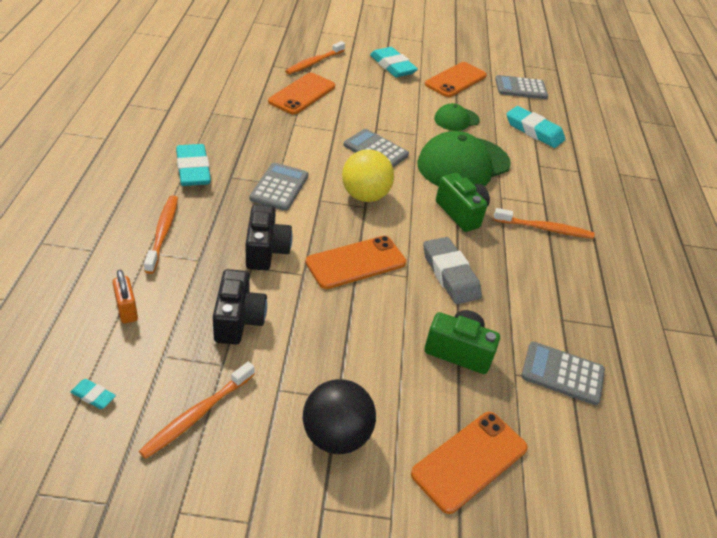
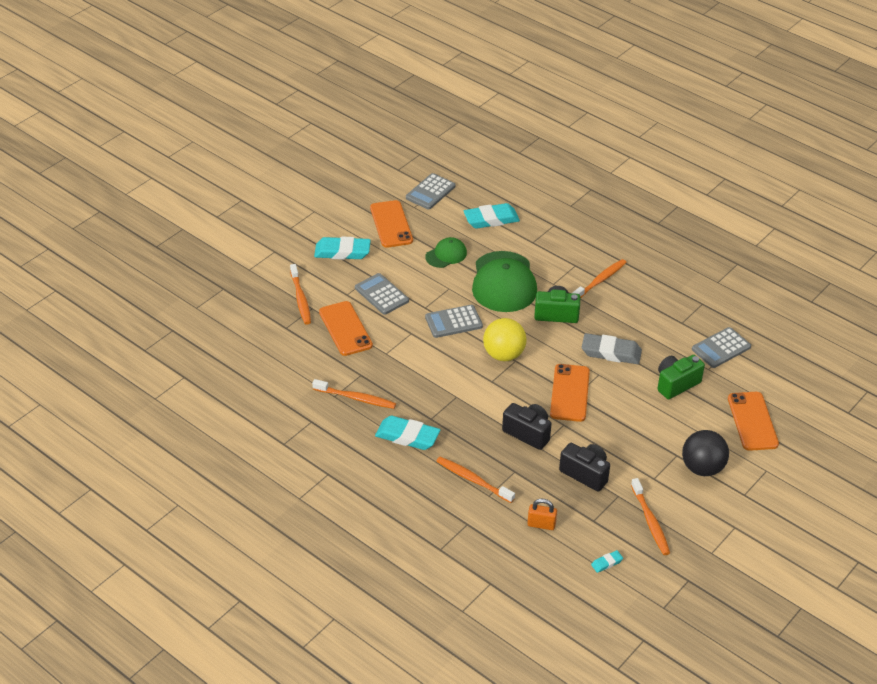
camera: 50 degrees left, 0 degrees up
(219, 125) = (356, 398): none -> orange toothbrush
(279, 187) = (462, 396): grey calculator -> grey calculator (381, 294)
(456, 119) = (446, 255): green cap -> green cap turned 135 degrees counterclockwise

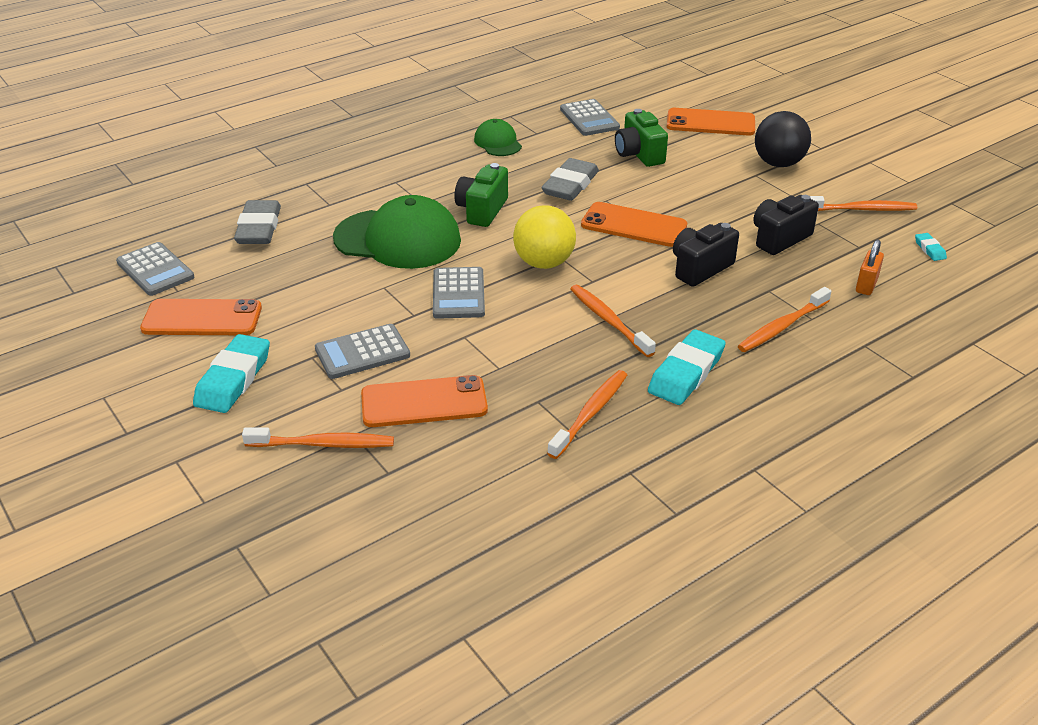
camera: 75 degrees left, 5 degrees down
(446, 255) = (309, 278): green cap -> green cap (498, 142)
(491, 219) = (259, 228): turquoise eraser -> grey eraser
(600, 280) = (435, 170): orange toothbrush -> orange toothbrush (609, 320)

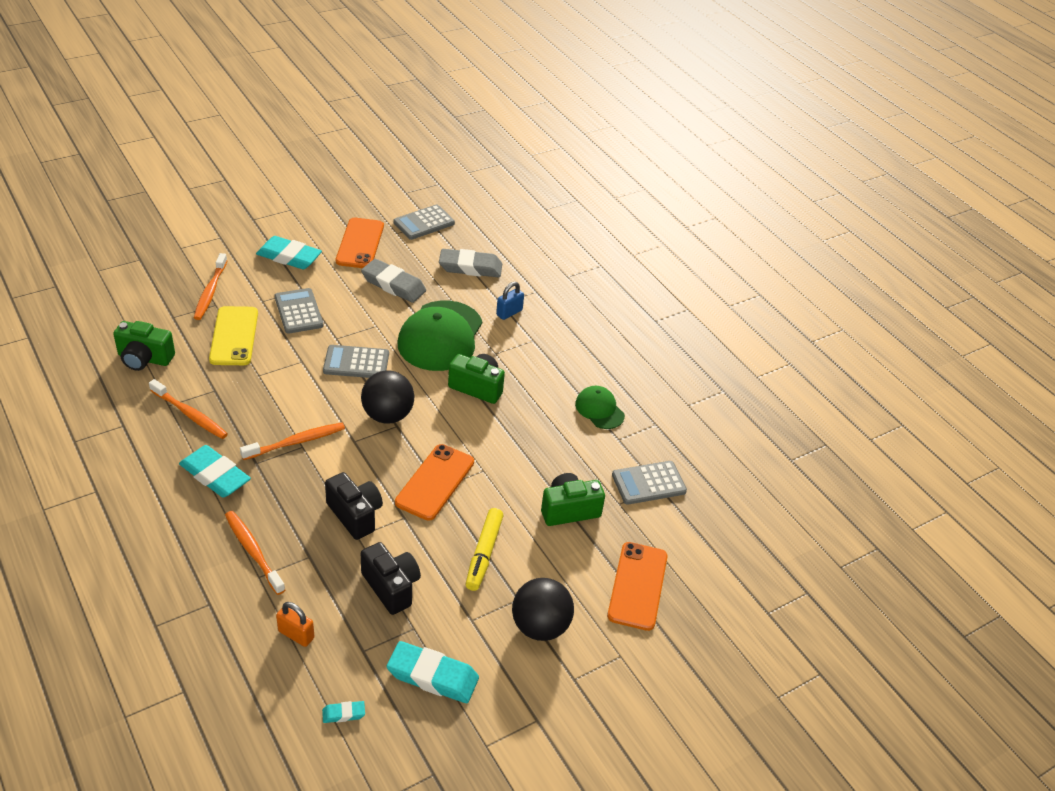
camera: 90 degrees right, 5 degrees up
(348, 198) = (509, 313): none -> blue padlock
(424, 402) = (234, 336): orange phone -> yellow phone
(489, 481) = (144, 359): none -> green camera
(498, 142) = (599, 409): green cap -> green cap turned 105 degrees counterclockwise
(544, 263) = (387, 415): yellow ball -> black ball
(570, 185) = (513, 449): grey eraser -> grey eraser (393, 285)
(713, 193) = (484, 554): none -> yellow marker
(861, 209) = (432, 676): orange toothbrush -> turquoise eraser

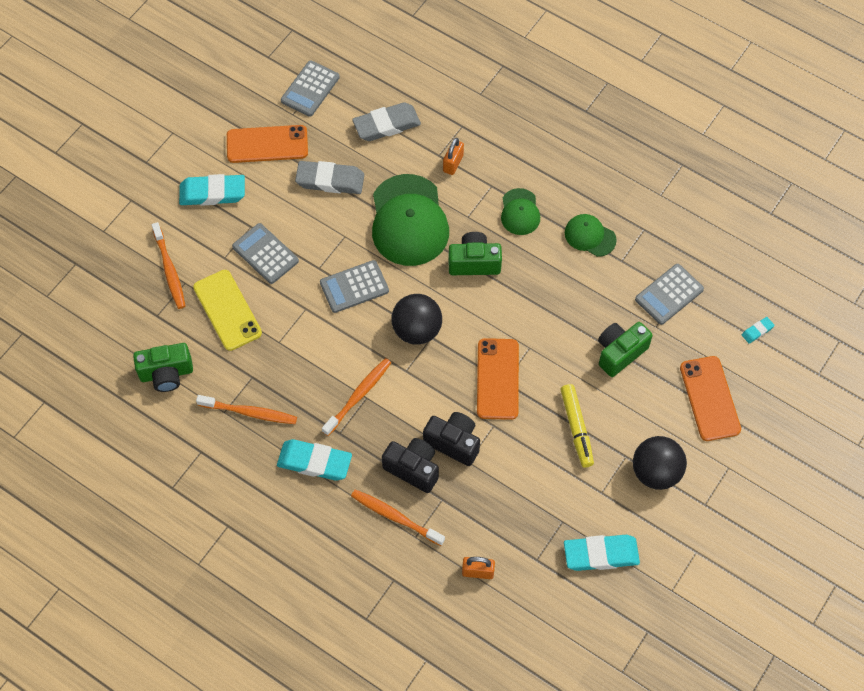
camera: 20 degrees left, 20 degrees up
(343, 714) = (555, 618): turquoise eraser -> turquoise eraser (757, 331)
(360, 243) = (267, 144): orange phone -> orange phone turned 75 degrees counterclockwise
(391, 587) = (523, 494): black camera -> black camera (413, 469)
(509, 313) = (453, 163): blue padlock -> orange padlock
(545, 368) = (520, 212): none -> green cap

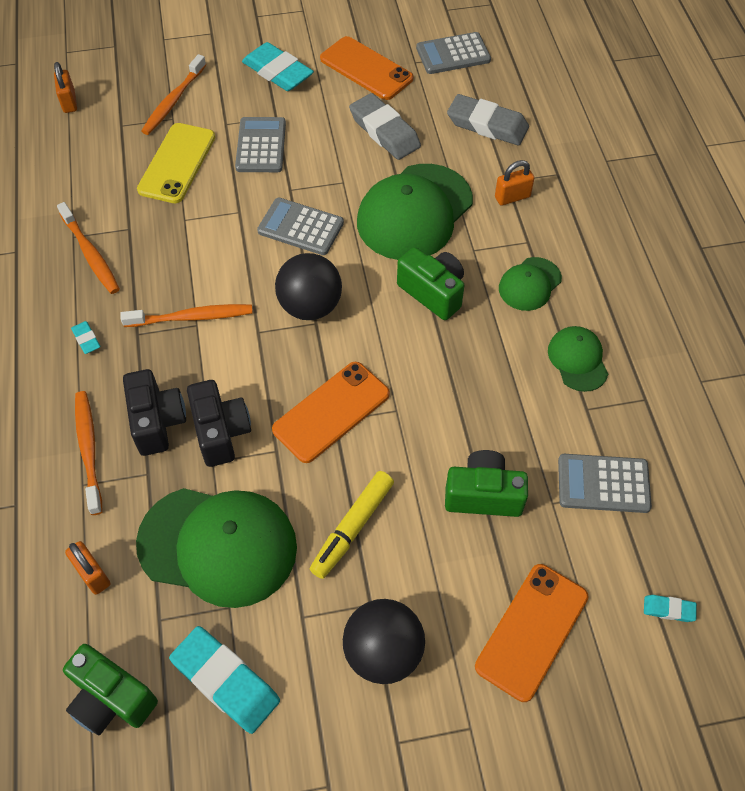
camera: 45 degrees right, 5 degrees down
(99, 329) = (69, 102): none -> orange padlock
(166, 374) = (71, 172): green camera -> green camera (111, 699)
(314, 462) = (86, 339): turquoise eraser -> turquoise eraser, size x0.46
(522, 499) = (218, 545): none -> green cap

